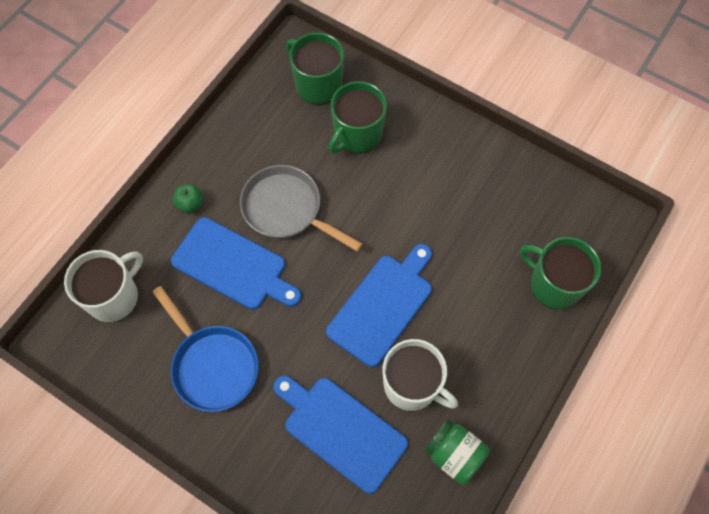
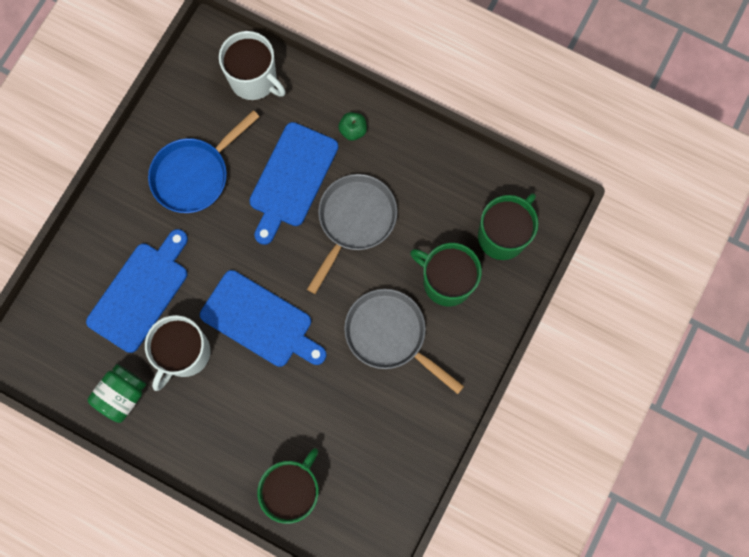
camera: 85 degrees right, 10 degrees up
(405, 187) = (390, 335): none -> grey pan

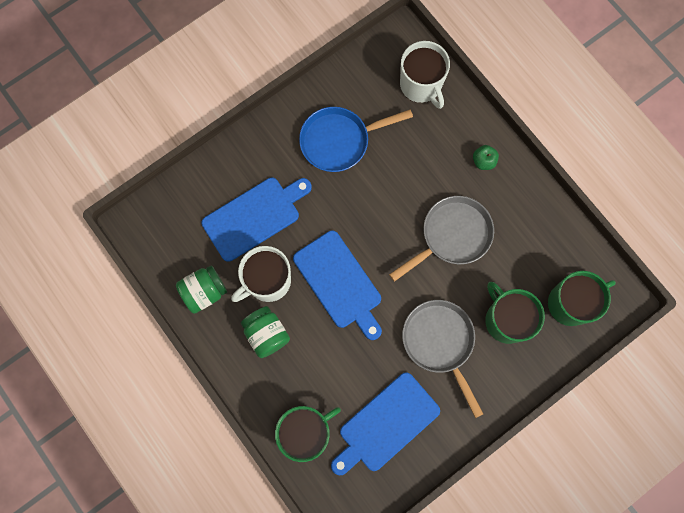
camera: 25 degrees right, 0 degrees up
(208, 408) = (266, 334): none -> green jar
(292, 179) = (416, 179): blue cutting board -> blue cutting board (386, 424)

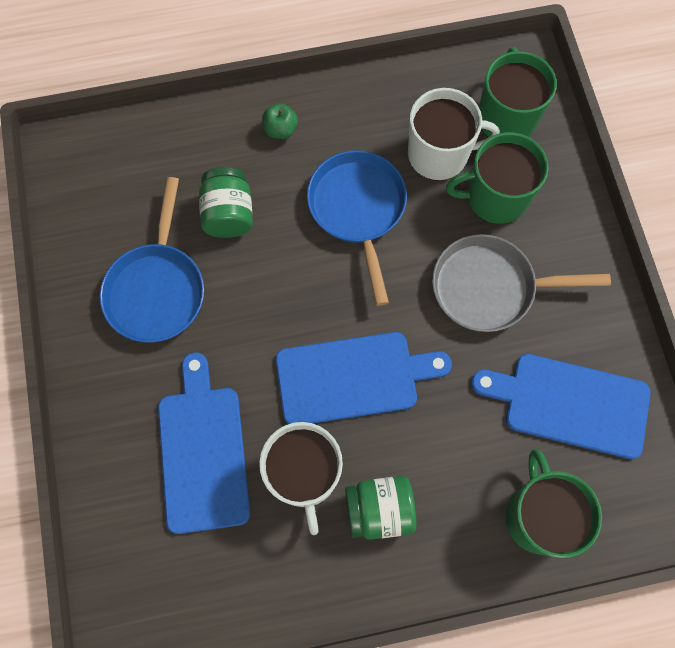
camera: 65 degrees left, 5 degrees down
(204, 292) = (276, 574): green jar -> green jar (228, 214)
(386, 424) = (569, 404): blue cutting board -> blue cutting board turned 120 degrees clockwise
(421, 85) = (139, 155): white mug -> white mug (439, 154)
(452, 236) = (358, 209): grey pan -> blue pan

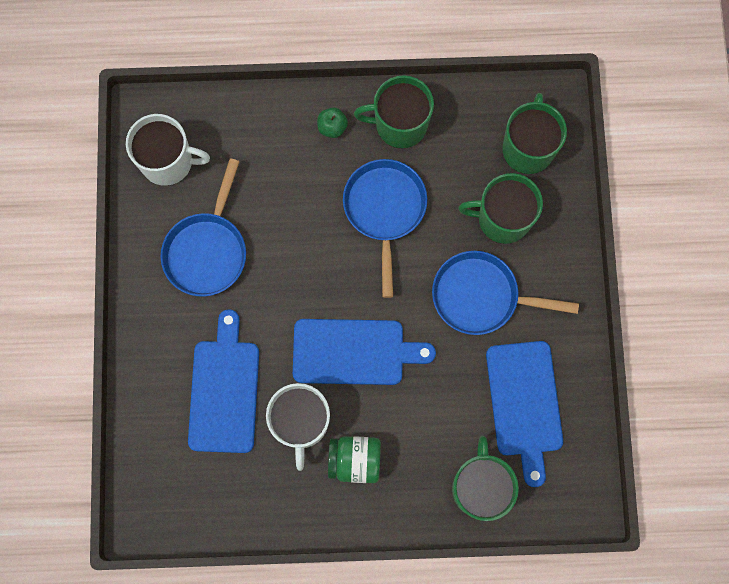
camera: 10 degrees right, 5 degrees up
(228, 214) = (276, 195): green jar -> none
(357, 115) = (399, 124): none -> green mug
(439, 154) = (463, 172): white mug -> white mug (168, 161)
(490, 287) = (481, 296): grey pan -> blue pan
(569, 404) = (524, 404): blue cutting board -> blue cutting board turned 120 degrees counterclockwise

